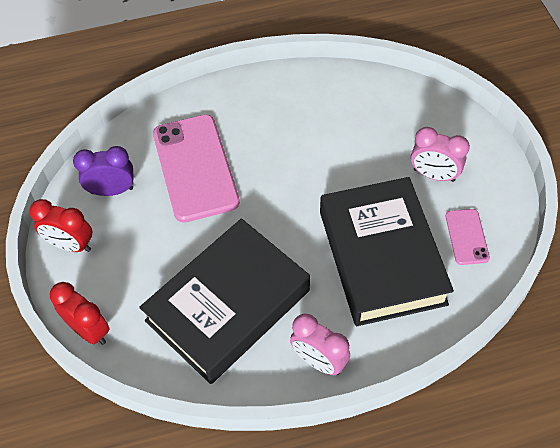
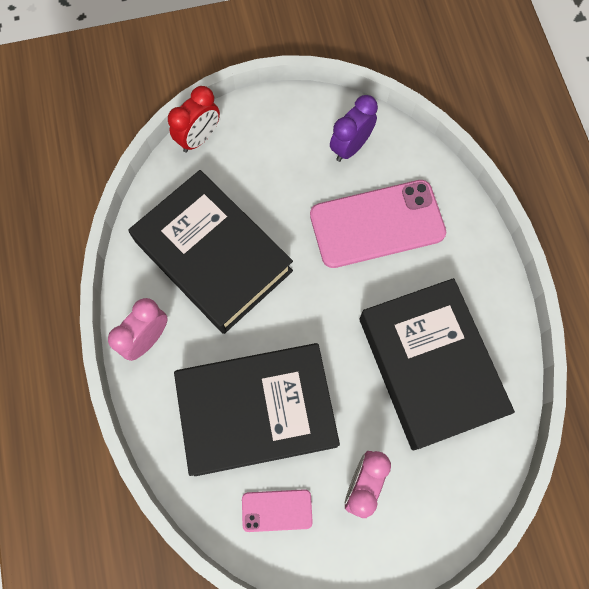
camera: 90 degrees right, 15 degrees up
(71, 245) = (289, 116): red clock -> none
(112, 190) = (350, 147): purple clock -> purple clock turned 135 degrees counterclockwise
(328, 129) = (429, 366): none -> black book

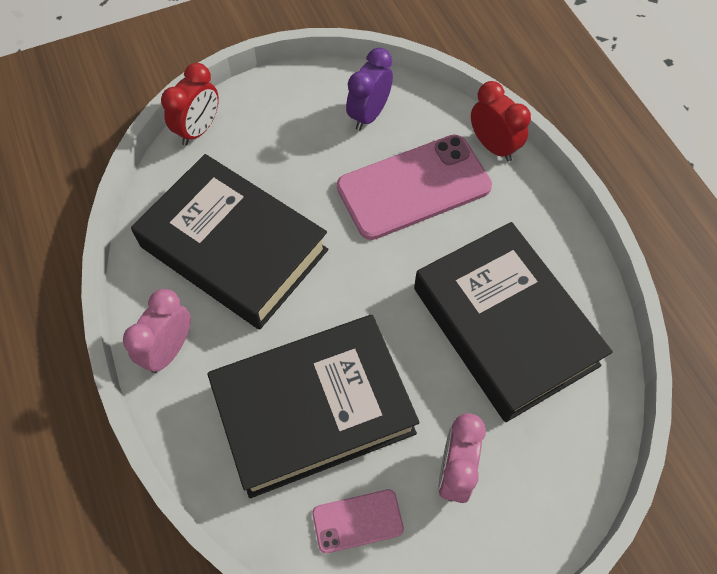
camera: 10 degrees left, 10 degrees down
(455, 196) = (493, 146): none -> red clock

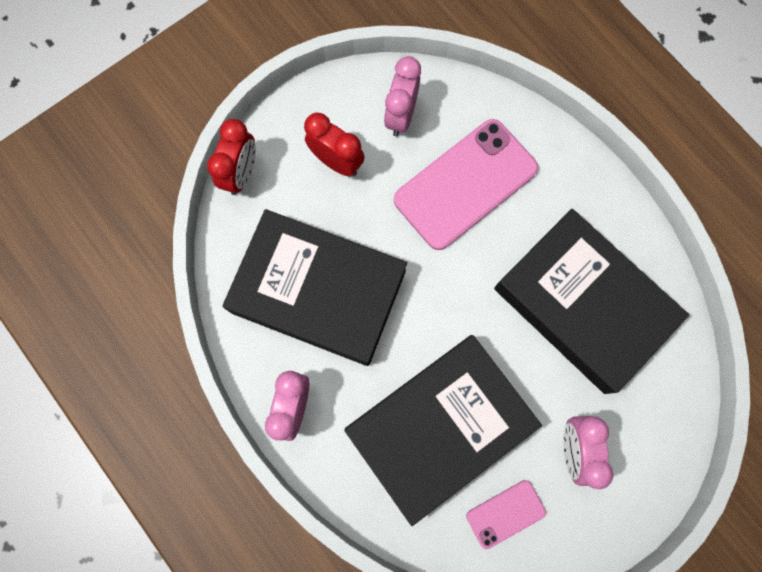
camera: 15 degrees left, 15 degrees up
(369, 115) = (401, 116): purple clock -> pink clock
(493, 146) = (527, 121): red clock -> red clock (337, 162)

